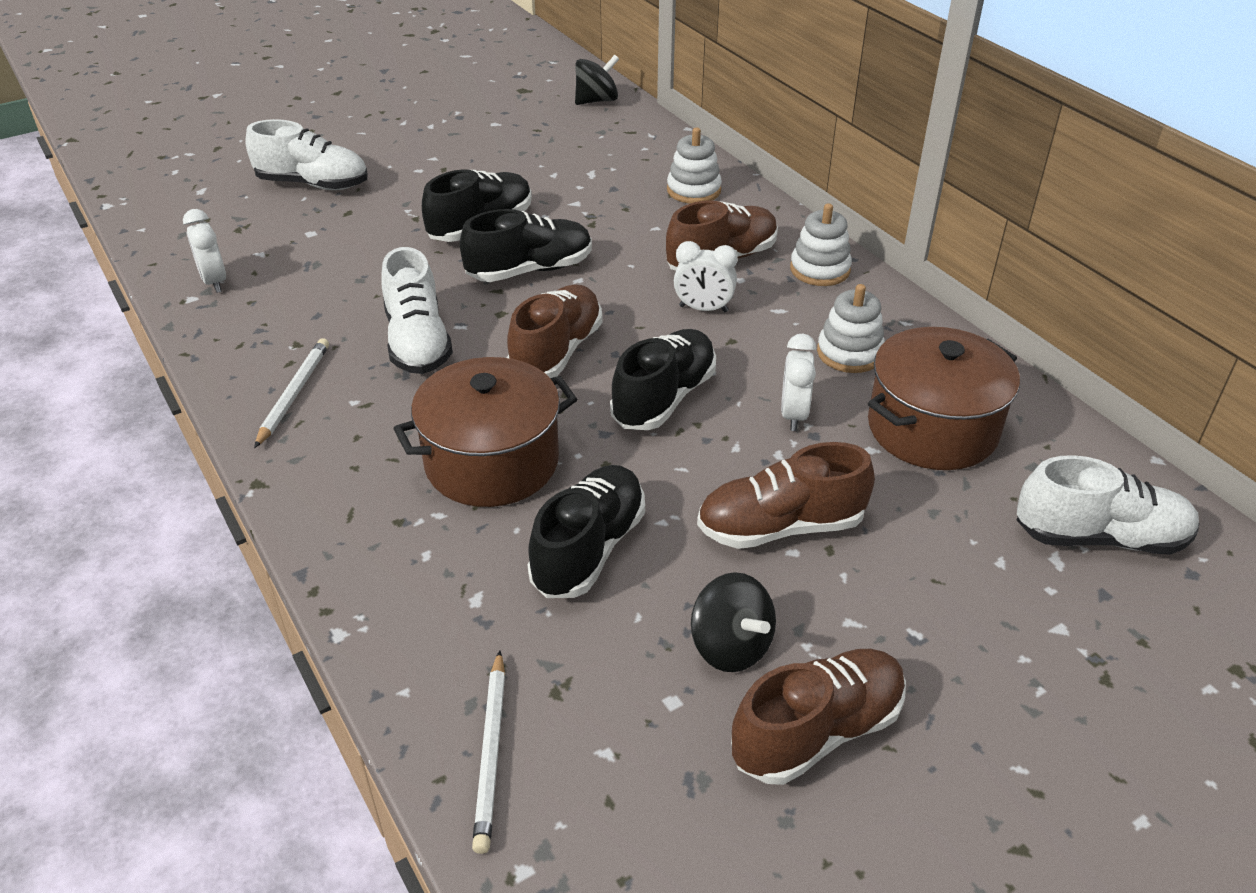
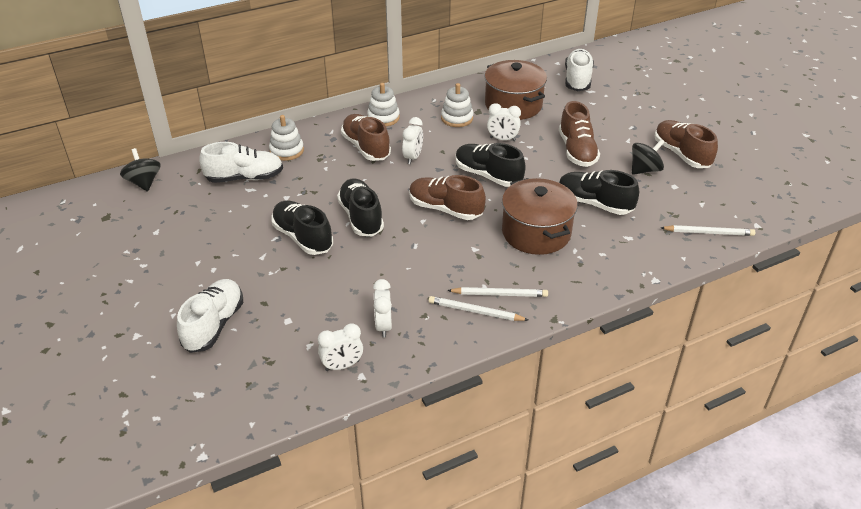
camera: 85 degrees left, 0 degrees up
(282, 309) = (383, 326): none -> white clock
(330, 419) = (499, 294): none -> white pencil
(418, 342) = (429, 262): white shoe -> white shoe (245, 178)

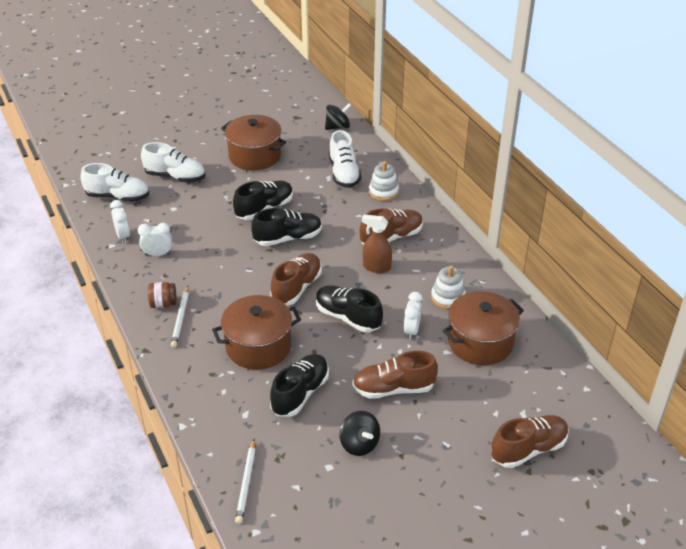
camera: 90 degrees right, 0 degrees up
(185, 251) = (255, 156): none -> brown pot
(383, 118) = (443, 247): white stacking toy -> none
(413, 157) = (376, 267): white clock -> brown spray bottle
(475, 311) = (163, 303): white pencil -> brown jar
(488, 175) = (348, 317): black shoe -> black shoe turned 90 degrees counterclockwise
(577, 80) = (547, 404): white shoe -> white shoe (118, 197)
(681, 154) = (391, 484): brown shoe -> brown shoe (528, 449)

